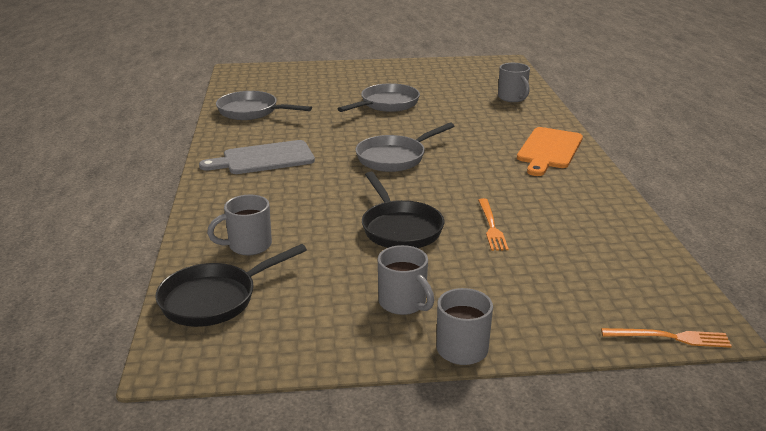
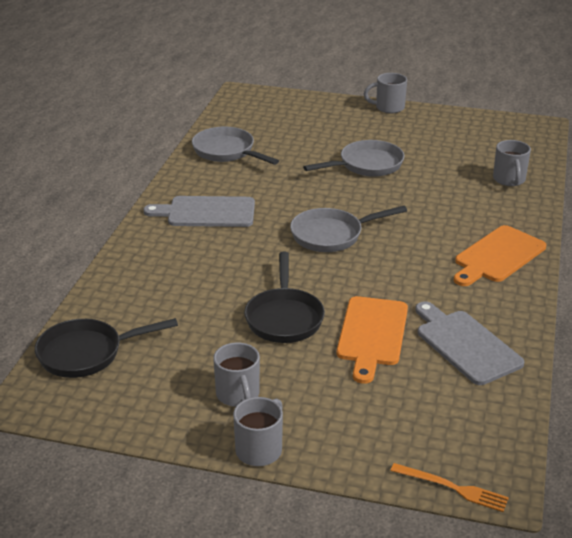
camera: 20 degrees right, 5 degrees up
(248, 246) = (141, 307): grey mug -> grey mug (388, 108)
(491, 226) = (372, 334): orange fork -> orange cutting board
(579, 218) = (465, 345): none -> grey cutting board

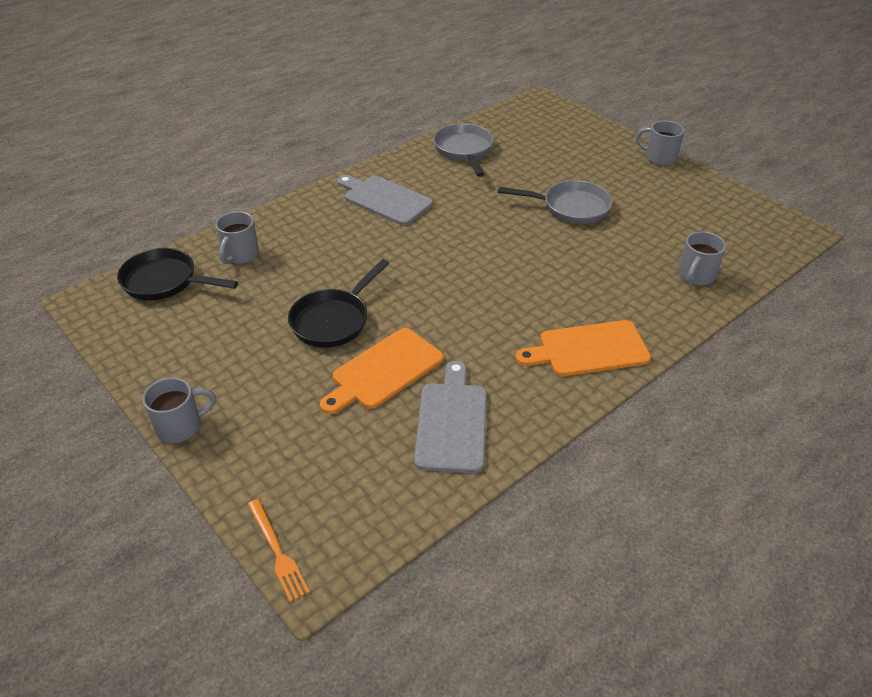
camera: 35 degrees right, 10 degrees up
(238, 395) = (221, 371): grey mug -> grey mug (240, 255)
(331, 235) = (460, 262): grey pan -> none

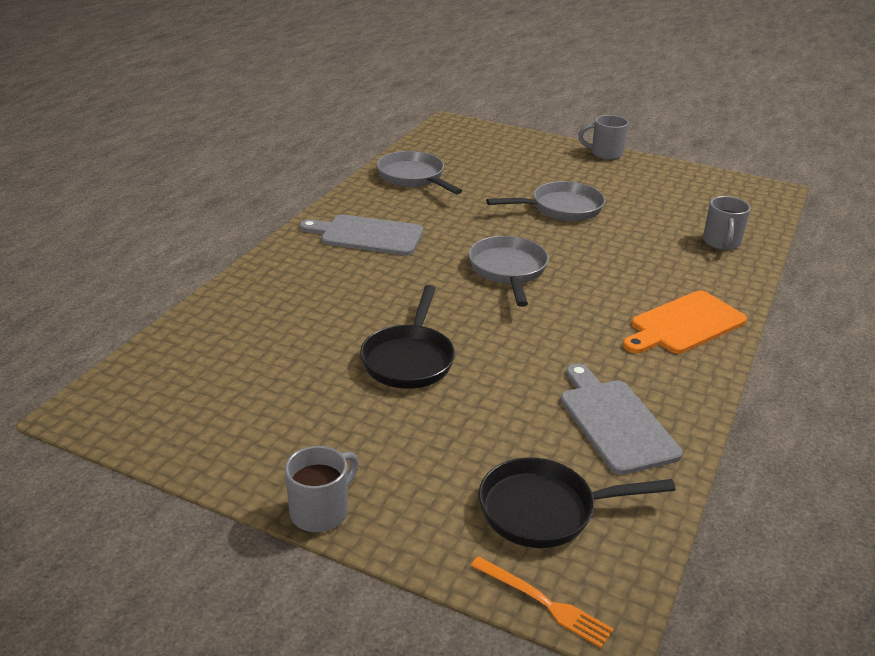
camera: 25 degrees left, 10 degrees down
(164, 281) = (172, 367): black pan -> black pan (544, 510)
(240, 255) = (245, 320): grey mug -> none
(384, 371) = (505, 393): orange cutting board -> none
(474, 259) = (508, 270): none -> grey pan

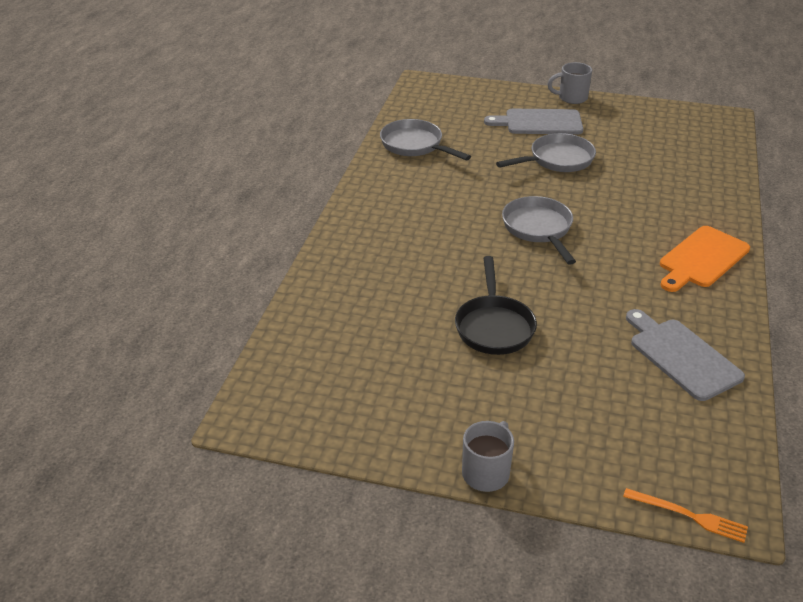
camera: 10 degrees left, 5 degrees up
(367, 235) = (402, 211): grey cutting board -> grey cutting board (539, 122)
(544, 510) = (658, 441): black pan -> none
(721, 243) = (703, 176): grey mug -> none

